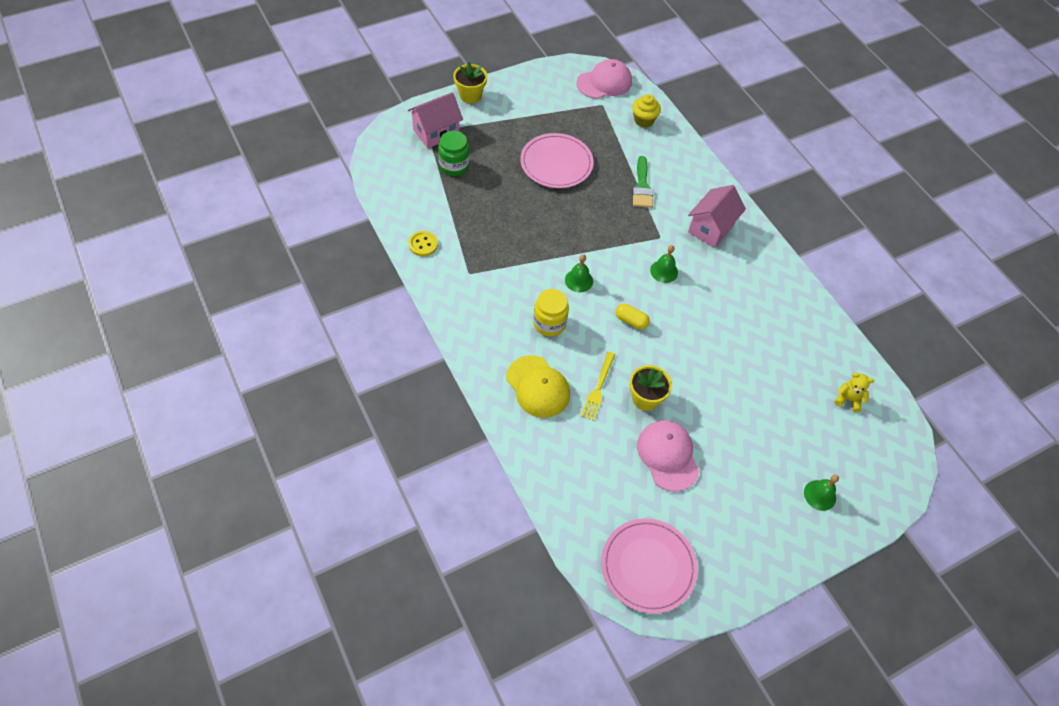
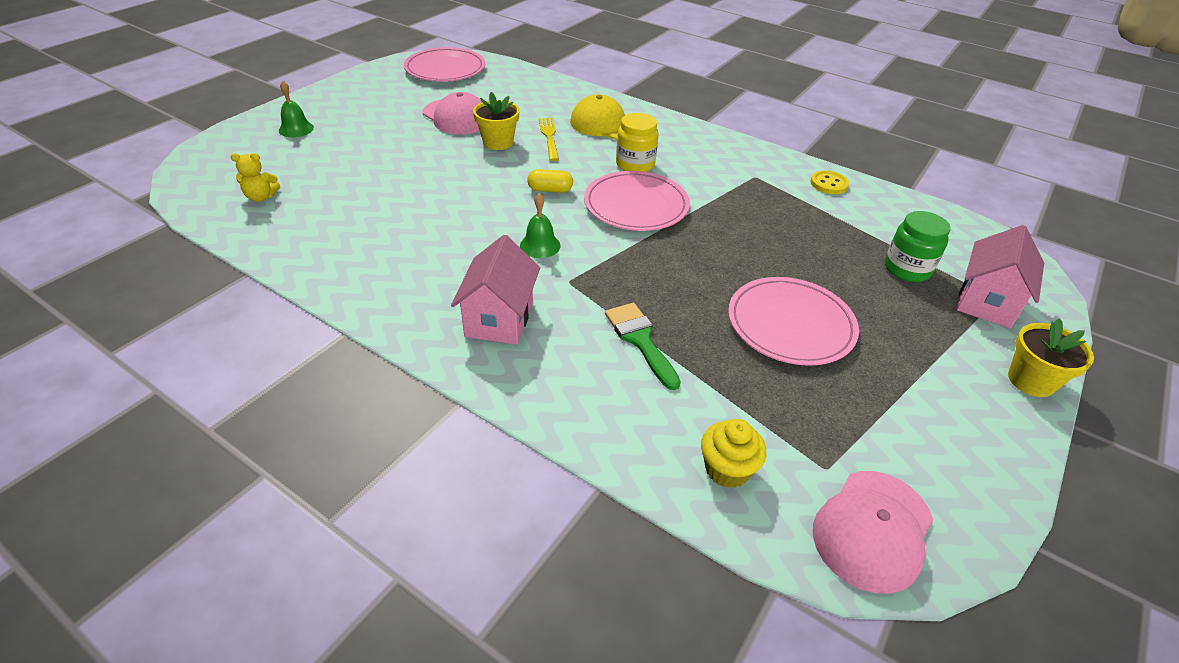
camera: 155 degrees right, 15 degrees down
(579, 280) = (636, 205): green bell -> pink plate

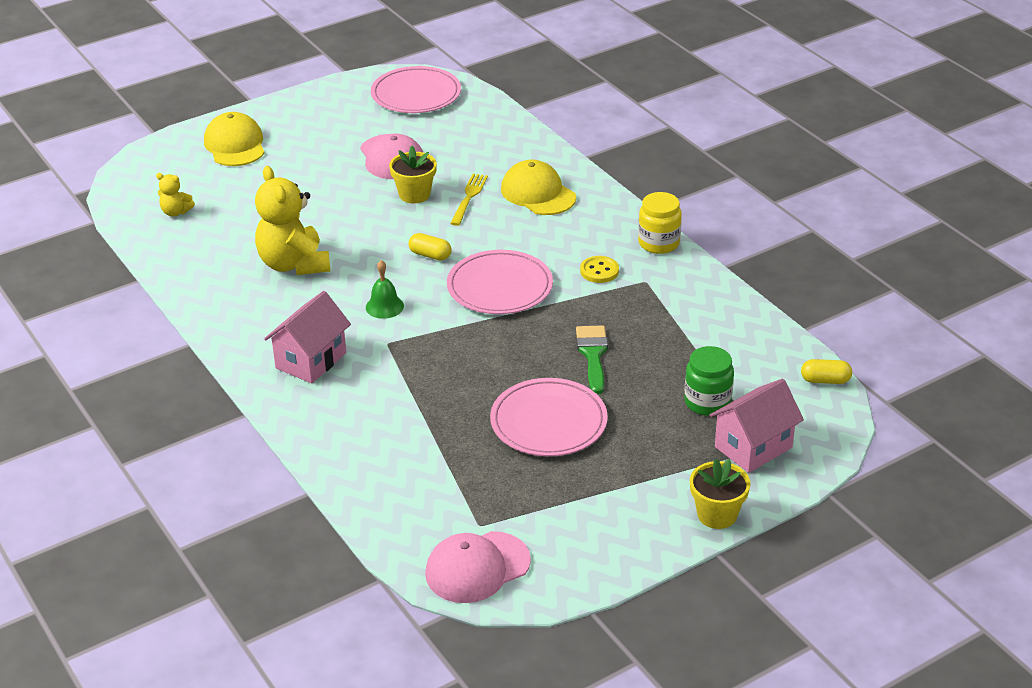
camera: 25 degrees right, 5 degrees down
(296, 129) = (235, 145): green bell -> yellow cap
(419, 223) = (294, 264): none -> yellow teddy bear
(635, 164) = (532, 244): yellow jar -> yellow jar (658, 243)
(640, 340) = (411, 403): green brush -> green brush (593, 355)
(727, 469) = (405, 505): yellow cupcake -> none
(829, 184) = (716, 304): yellow button -> yellow button (599, 271)
(974, 227) = (825, 380): none -> yellow capsule

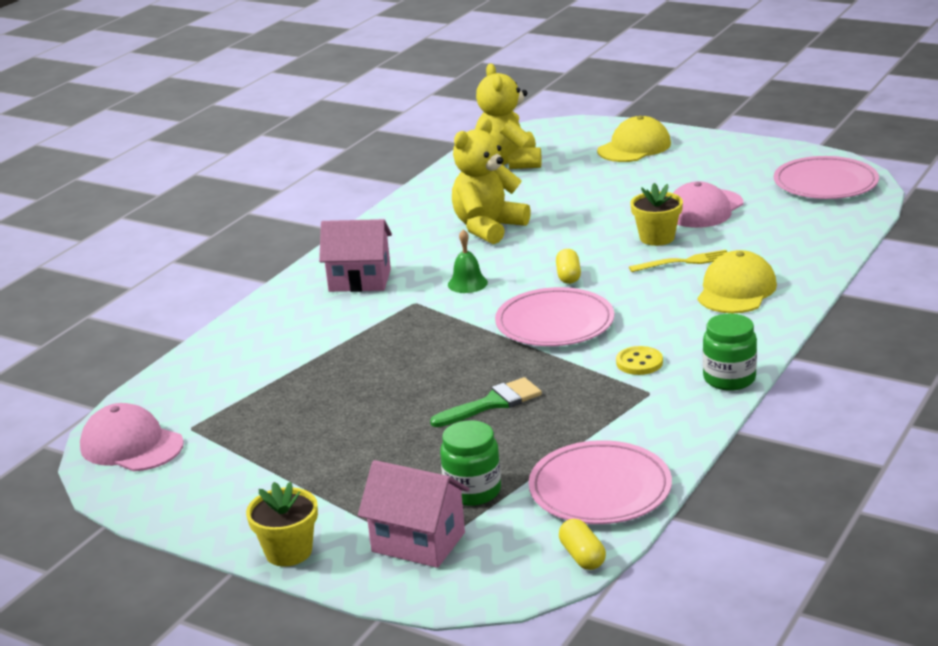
camera: 65 degrees right, 10 degrees down
(176, 212) = (509, 162): yellow teddy bear -> yellow teddy bear, size x2.13
(548, 422) = (365, 414): pink plate -> pink plate (600, 489)
(658, 243) = (729, 379): yellow jar -> green jar

